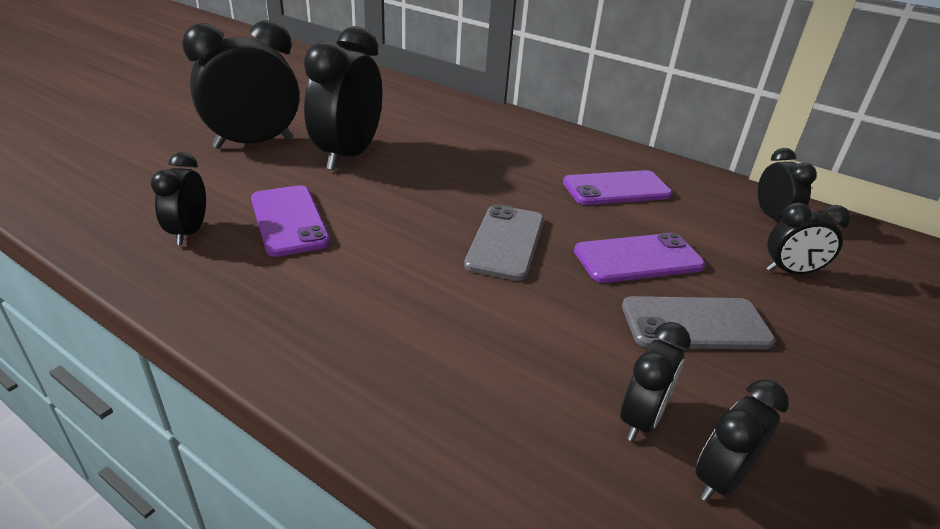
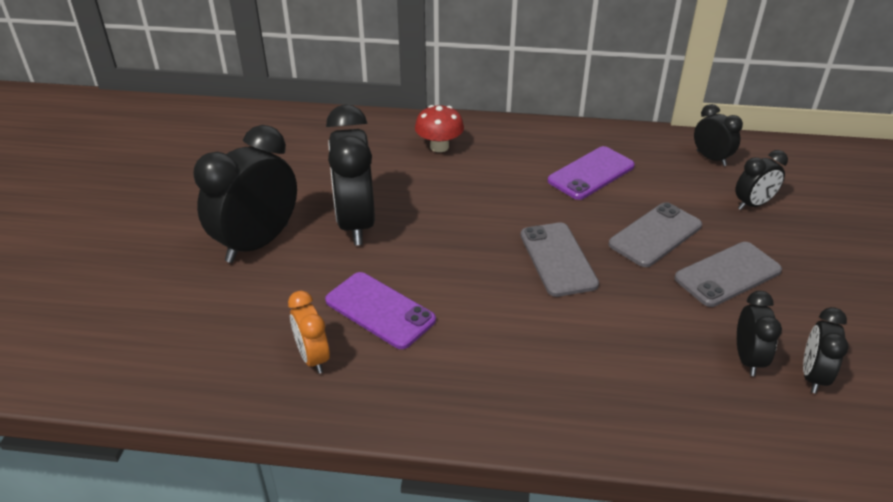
camera: 25 degrees left, 5 degrees up
(189, 232) = (313, 358): black clock -> orange clock
(485, 129) = (439, 147): none -> red mushroom
(638, 258) = (655, 235): purple phone -> grey phone

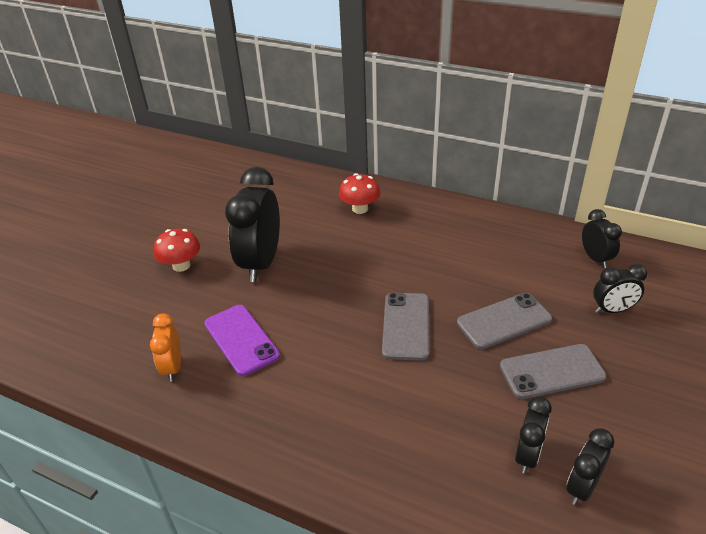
camera: 20 degrees right, 0 degrees up
(257, 243) = (181, 265): black clock -> red mushroom
(591, 173) = (476, 254): purple phone -> none

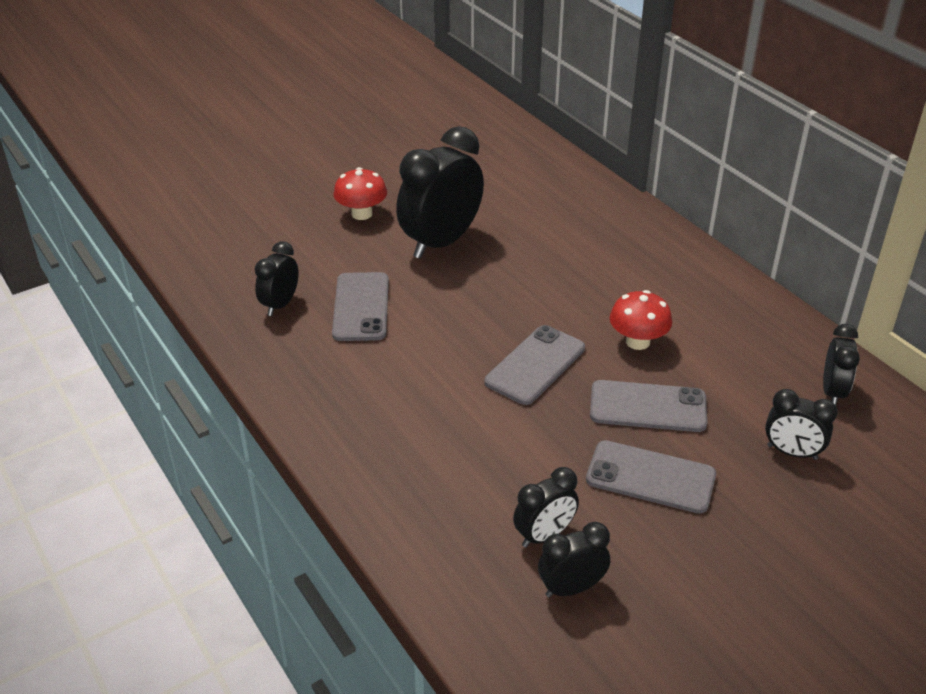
camera: 30 degrees right, 0 degrees up
(173, 367) = (280, 304): orange clock -> black clock
(241, 339) = (361, 307): purple phone -> grey phone
(360, 209) = (598, 227): red mushroom -> red mushroom (637, 341)

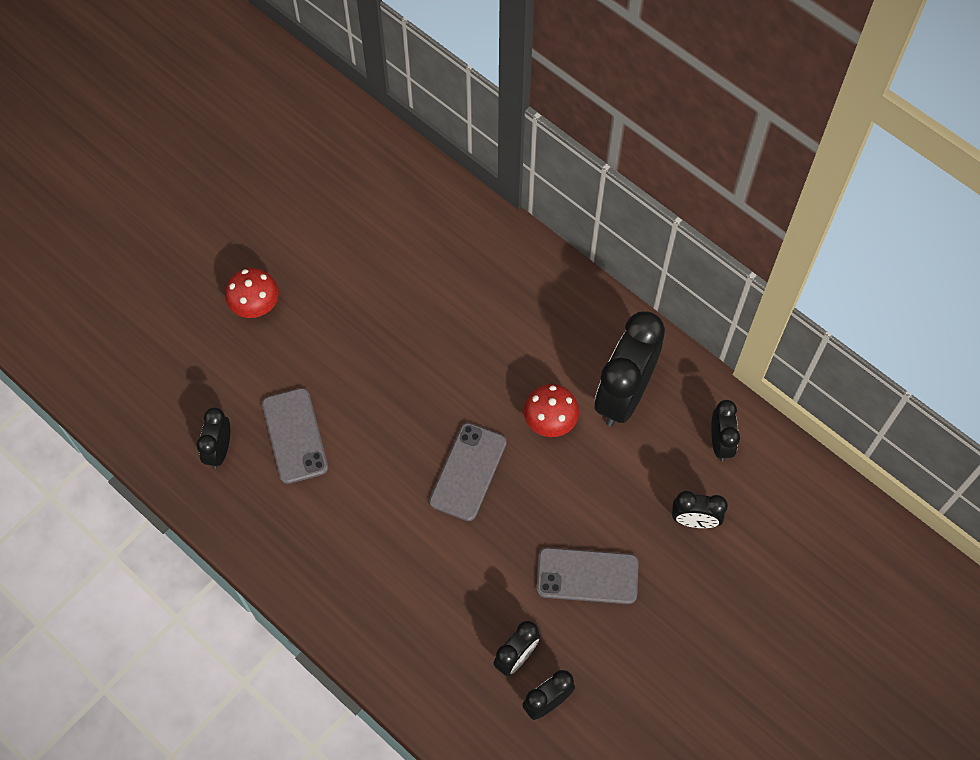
camera: 15 degrees left, 25 degrees up
(441, 242) = (344, 329): black clock -> black clock (623, 395)
(648, 407) = (572, 498): grey phone -> none

